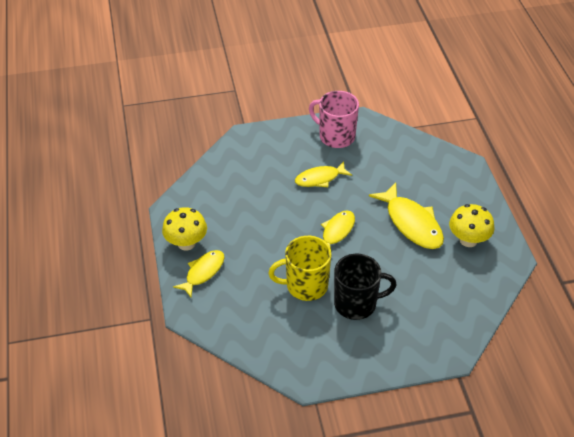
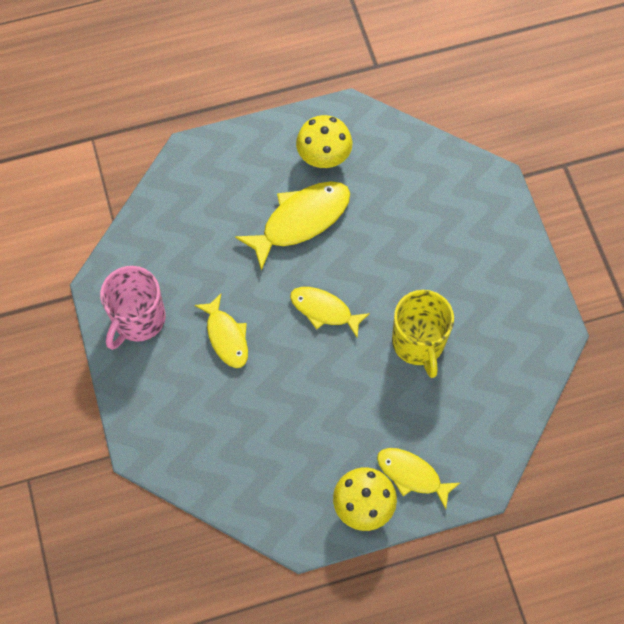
camera: 95 degrees left, 20 degrees up
(356, 303) = (439, 282): black mug -> none

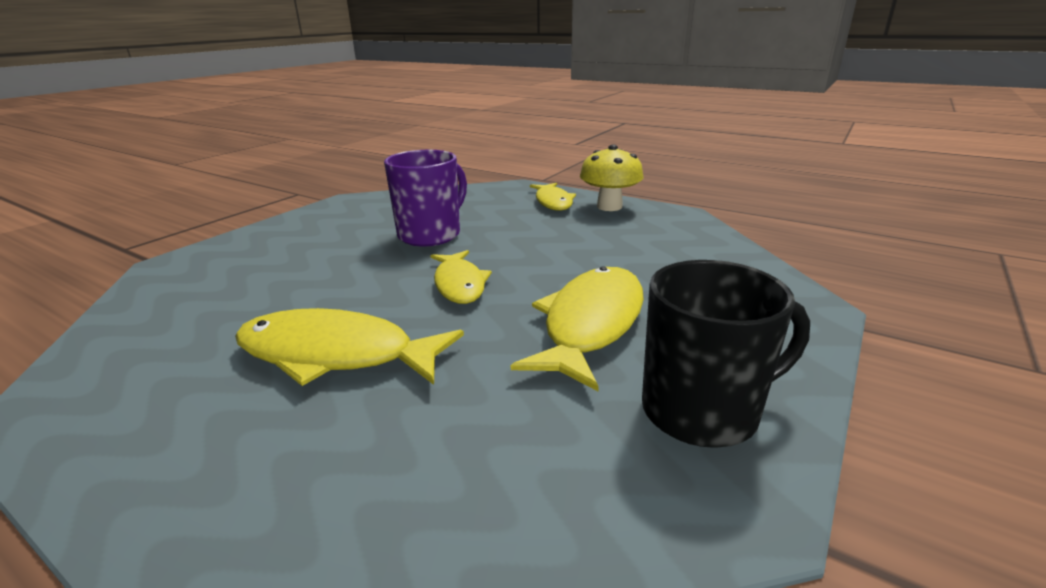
camera: 130 degrees left, 40 degrees down
(138, 319) = (703, 410): pink mug -> black mug
(226, 336) = (590, 324): yellow fish -> yellow fish, size x1.57
(324, 157) = (176, 391): yellow mushroom -> none
(418, 343) = (431, 234): yellow mug -> purple mug

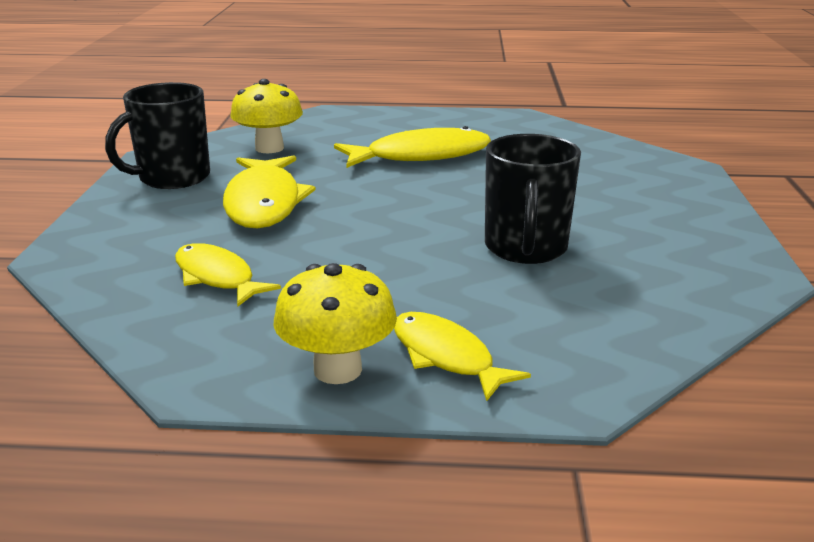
camera: 150 degrees right, 0 degrees up
(431, 234) = (525, 248): purple mug -> black mug
(459, 284) = (406, 207): yellow fish -> yellow fish (217, 277)
(514, 454) = (269, 148): none -> yellow mushroom

